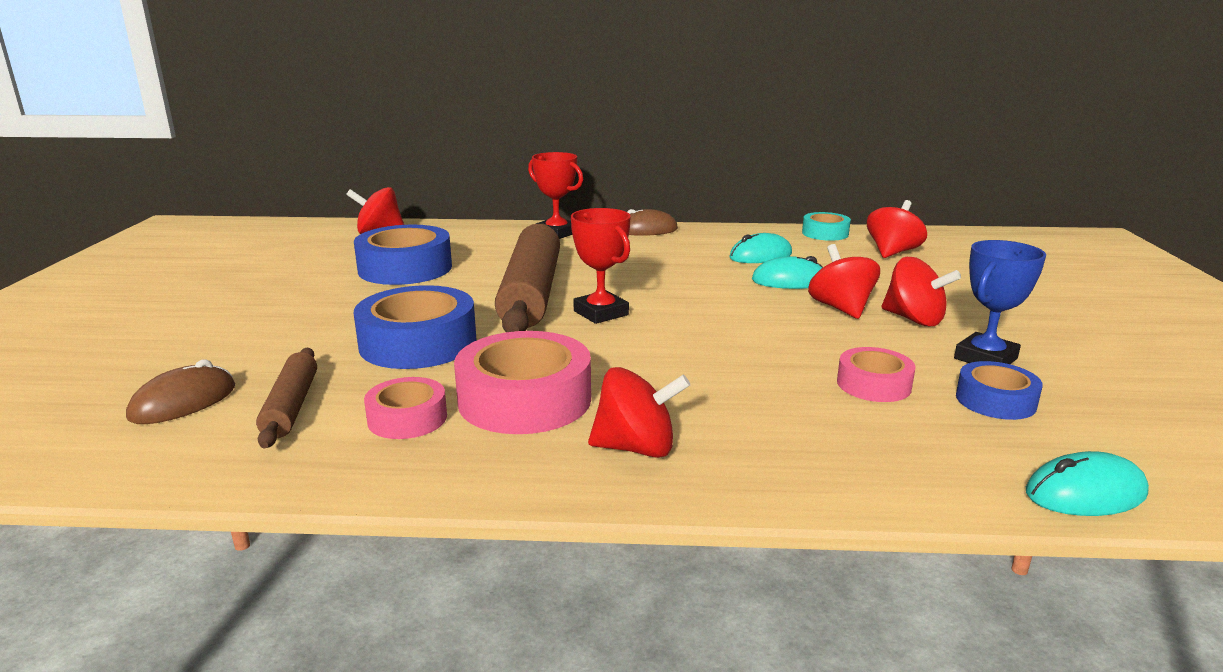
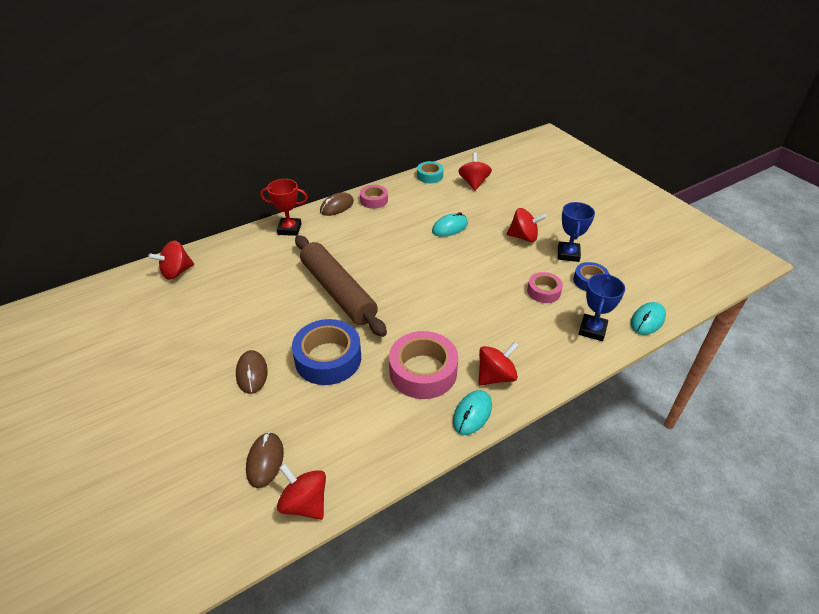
camera: 35 degrees left, 20 degrees up
(291, 406) = (324, 433): brown rolling pin -> none
(311, 325) = (252, 373): none -> brown mouse
(405, 268) = (240, 300): blue tape -> none
(407, 418) = (387, 410): pink tape -> pink tape (374, 200)
(601, 313) = (390, 293): red trophy -> none
(760, 256) = (417, 210): turquoise mouse -> turquoise mouse (472, 414)
(841, 308) = (489, 241): red spinning top -> red spinning top (305, 503)
(921, 461) = (592, 330): none -> blue trophy

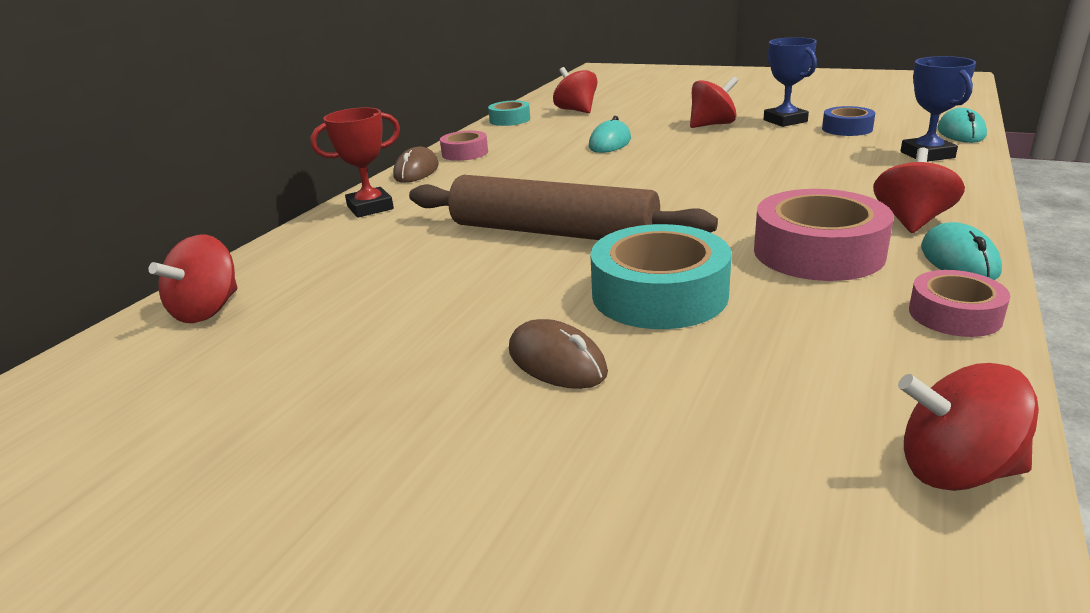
camera: 30 degrees left, 15 degrees down
(265, 461) = (781, 454): brown mouse -> none
(328, 359) = (659, 294): blue tape -> turquoise tape
(543, 291) = (817, 149): pink tape -> pink tape (954, 314)

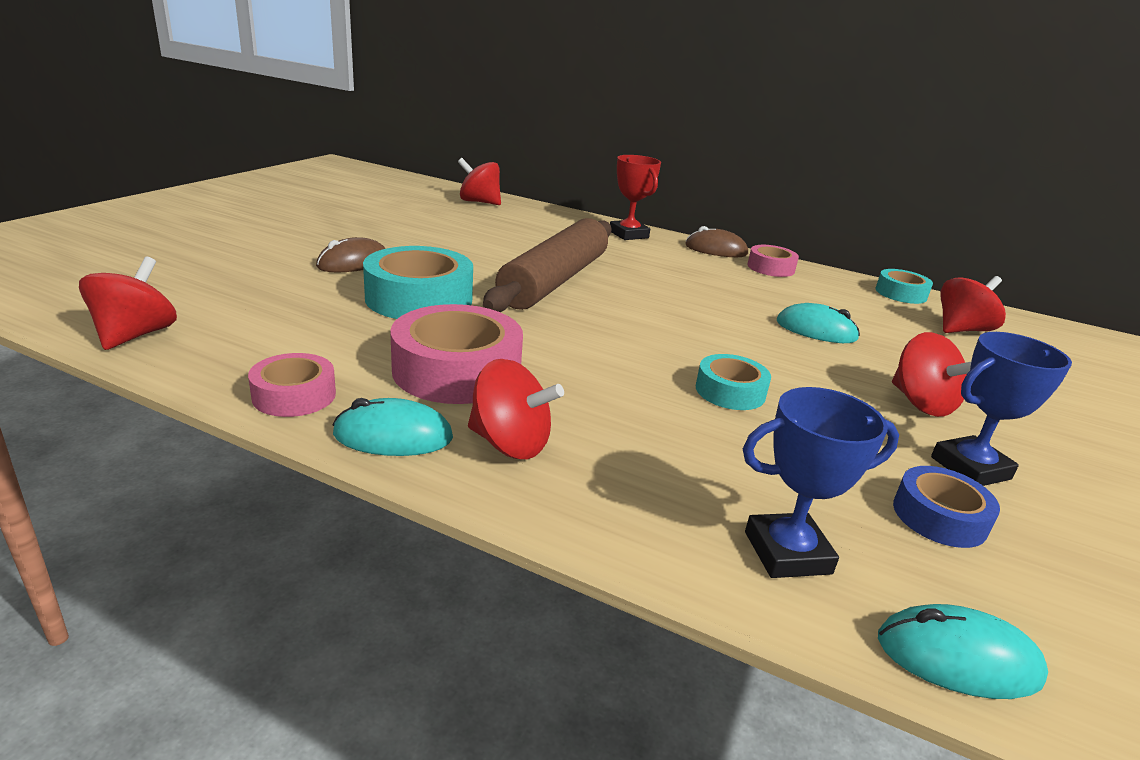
camera: 85 degrees right, 0 degrees up
(748, 165) = (730, 391): none -> turquoise tape

